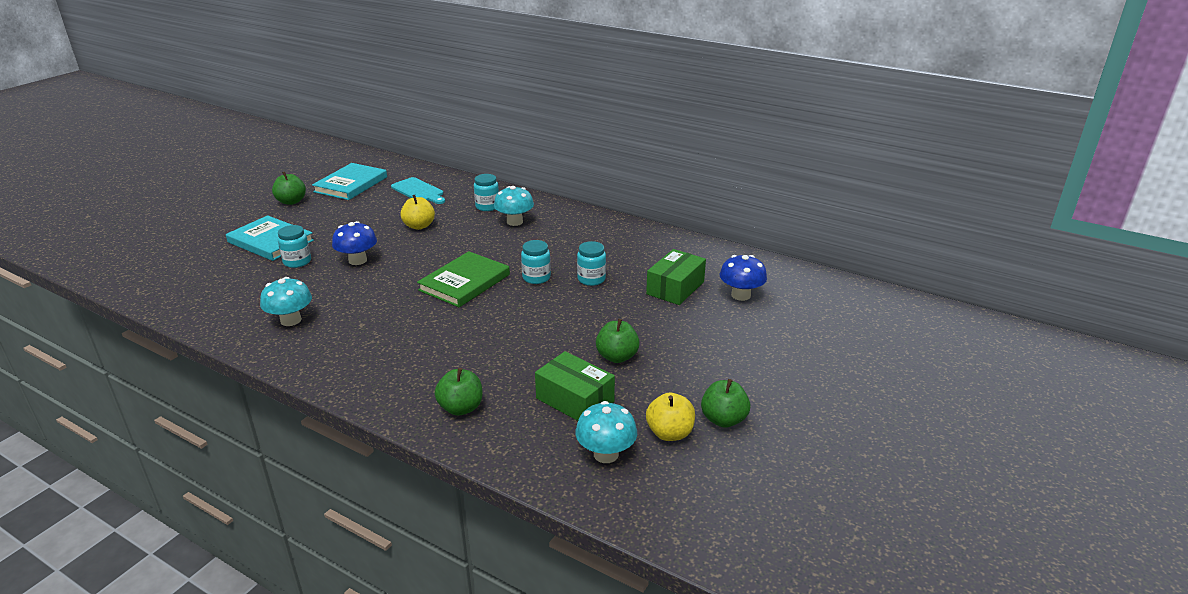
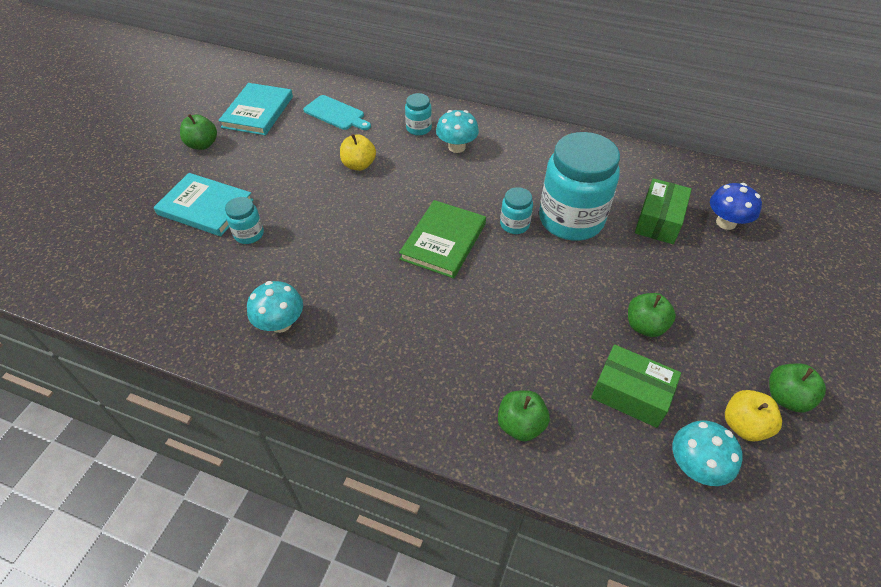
camera: 10 degrees left, 20 degrees up
(357, 260) = (315, 224): blue mushroom -> none
(591, 279) = (571, 219): turquoise jar -> turquoise jar, size x2.23

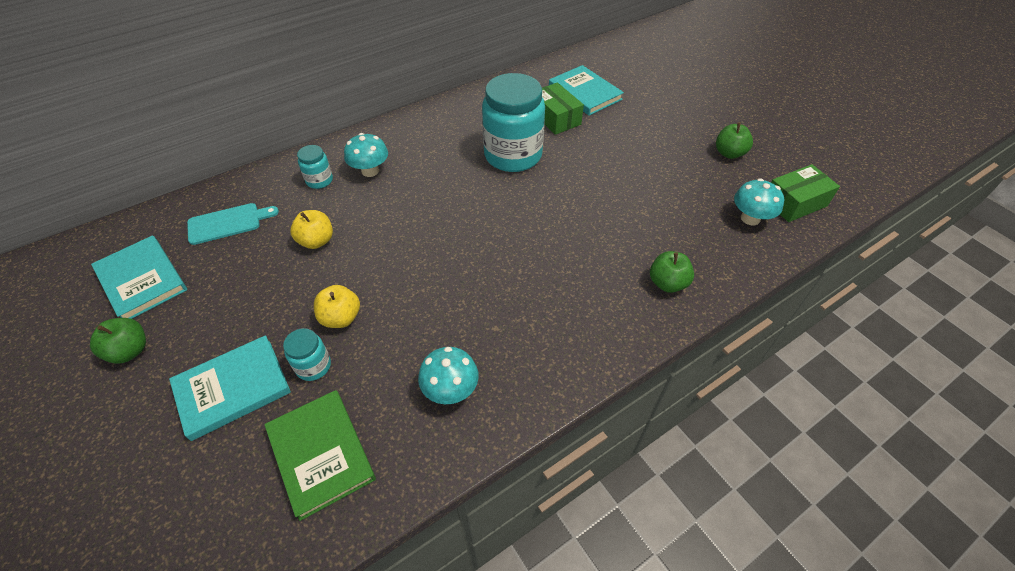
camera: 55 degrees left, 0 degrees up
(443, 241) = (464, 234): green book -> green book (321, 454)
(514, 224) = (488, 186): turquoise jar -> none
(631, 394) = (681, 215): green box -> green box (794, 202)
(645, 326) = (635, 177): green apple -> none
(726, 222) = (585, 93): blue mushroom -> turquoise book
(743, 425) = (736, 181): yellow apple -> yellow apple (341, 318)

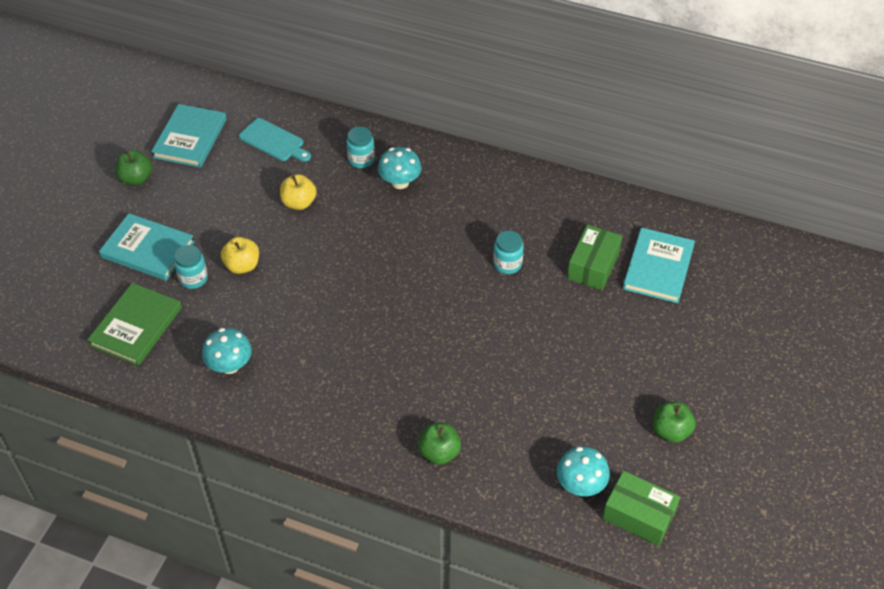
camera: 55 degrees right, 0 degrees up
(513, 155) = (507, 264): turquoise jar -> turquoise jar, size x0.45

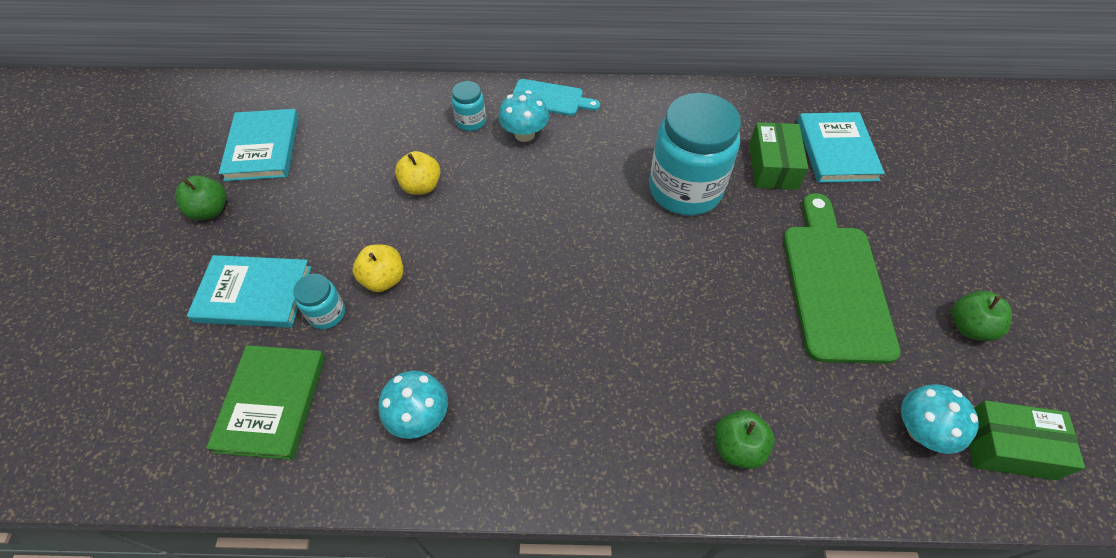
camera: 20 degrees left, 5 degrees up
(274, 141) = (363, 126): turquoise cutting board -> turquoise cutting board (550, 98)
(507, 264) = (685, 189): turquoise jar -> turquoise jar, size x2.23
(583, 370) = (834, 284): none -> green cutting board

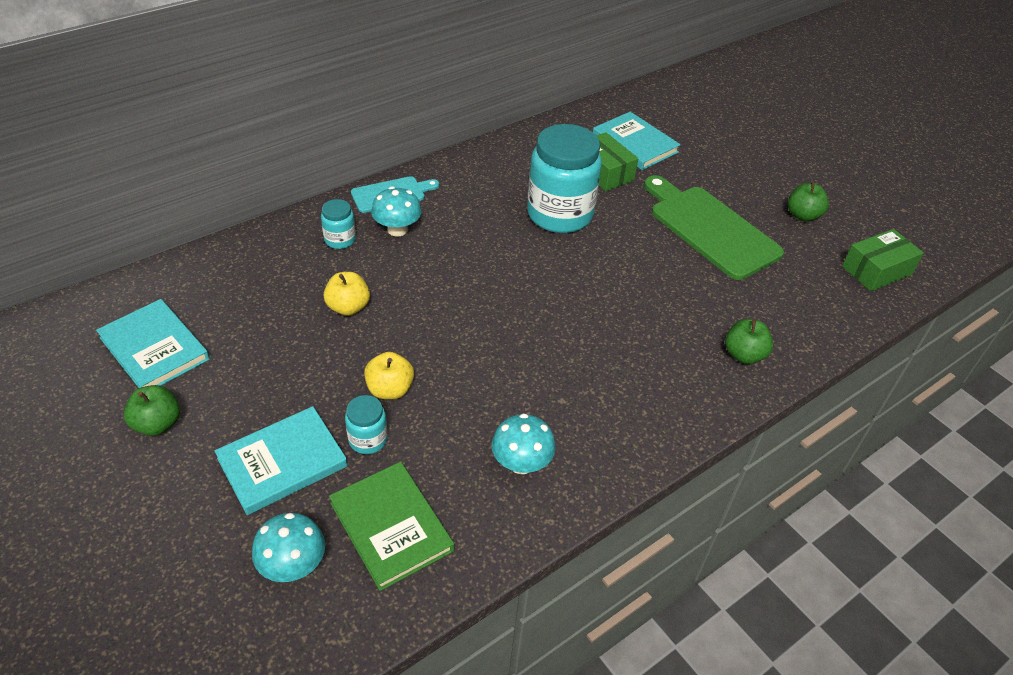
camera: 40 degrees left, 10 degrees down
(921, 430) = (829, 287): turquoise mushroom -> turquoise mushroom (293, 565)

